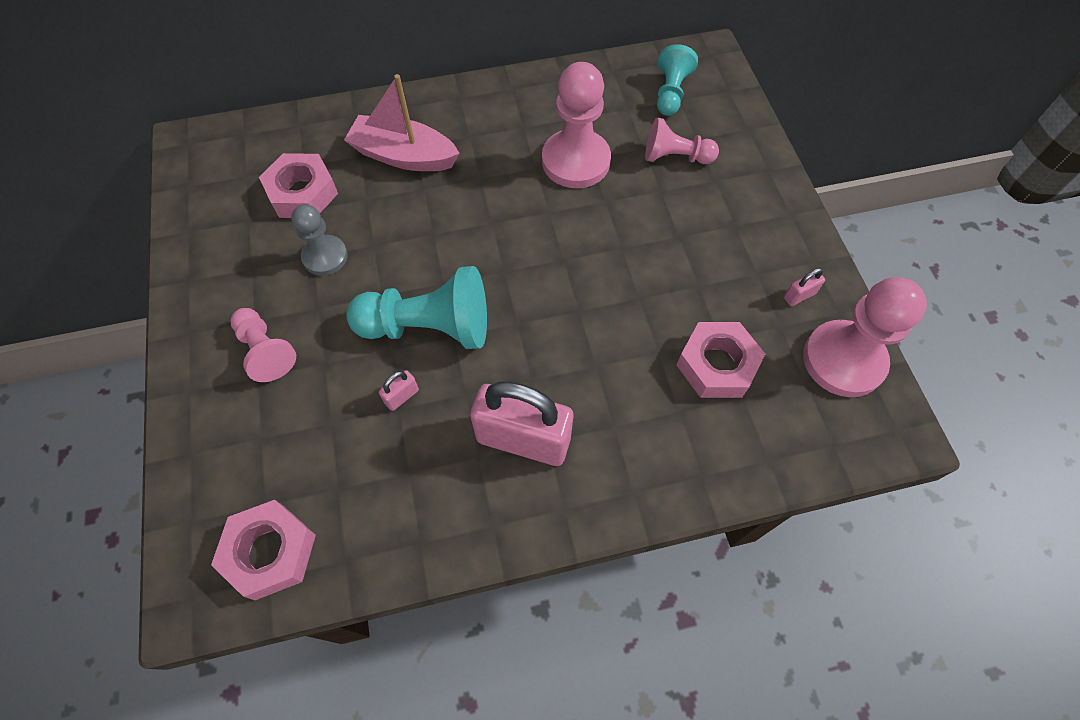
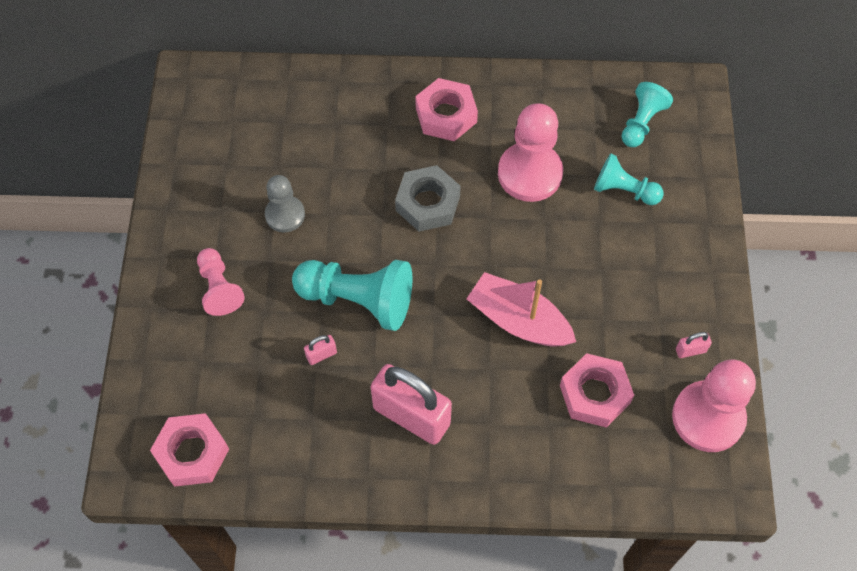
camera: 15 degrees right, 0 degrees up
(302, 193) = (278, 149): pink nut -> pink nut (446, 115)
(404, 156) = (375, 133): pink boat -> pink boat (518, 320)
(478, 212) = (427, 203): none -> grey nut
(675, 157) = (624, 190): pink pawn -> turquoise pawn

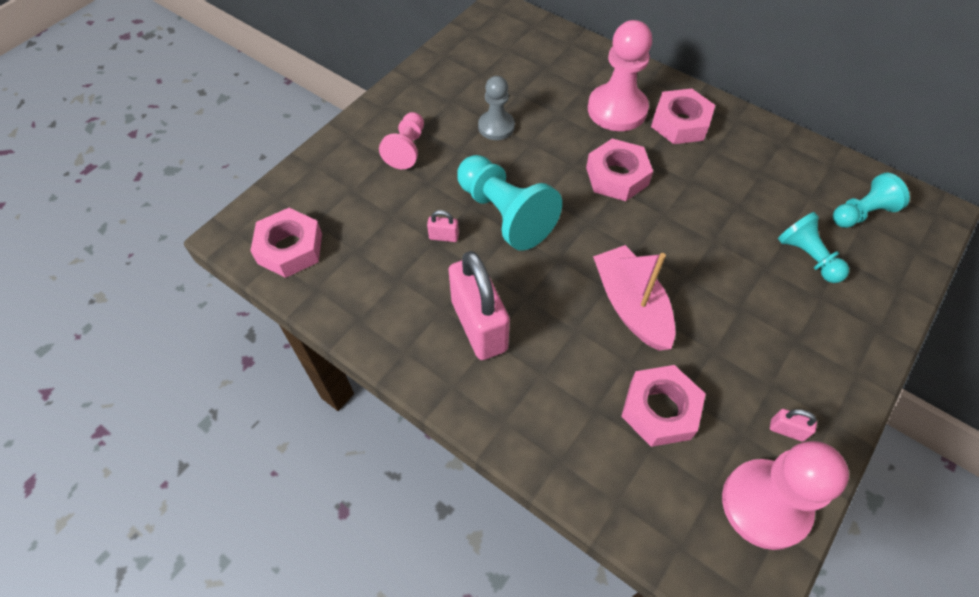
camera: 35 degrees right, 5 degrees down
(427, 203) = (617, 176): grey nut -> pink nut
(529, 173) = (724, 199): pink pawn -> pink pawn (617, 109)

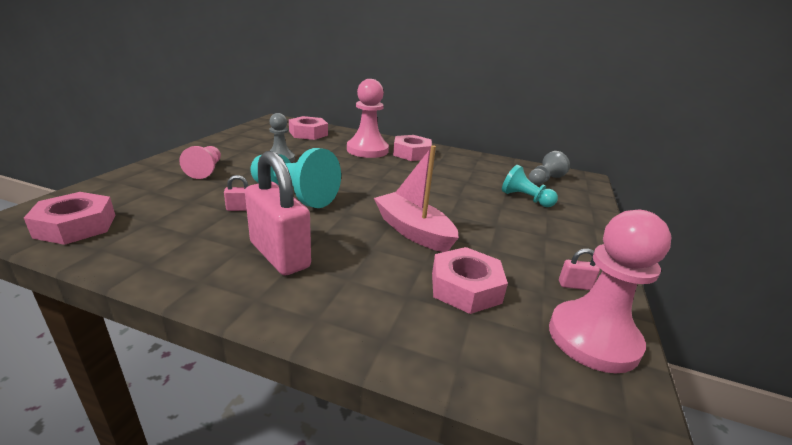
camera: 20 degrees left, 30 degrees down
(617, 176) = (377, 174): pink nut -> pink nut (308, 133)
(861, 213) = (544, 180): turquoise pawn -> grey pawn

